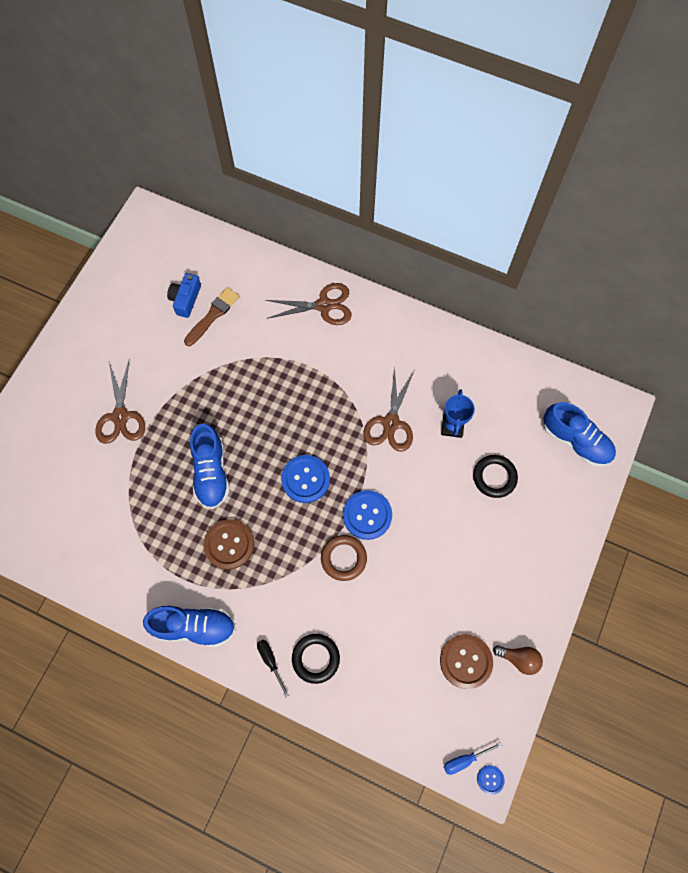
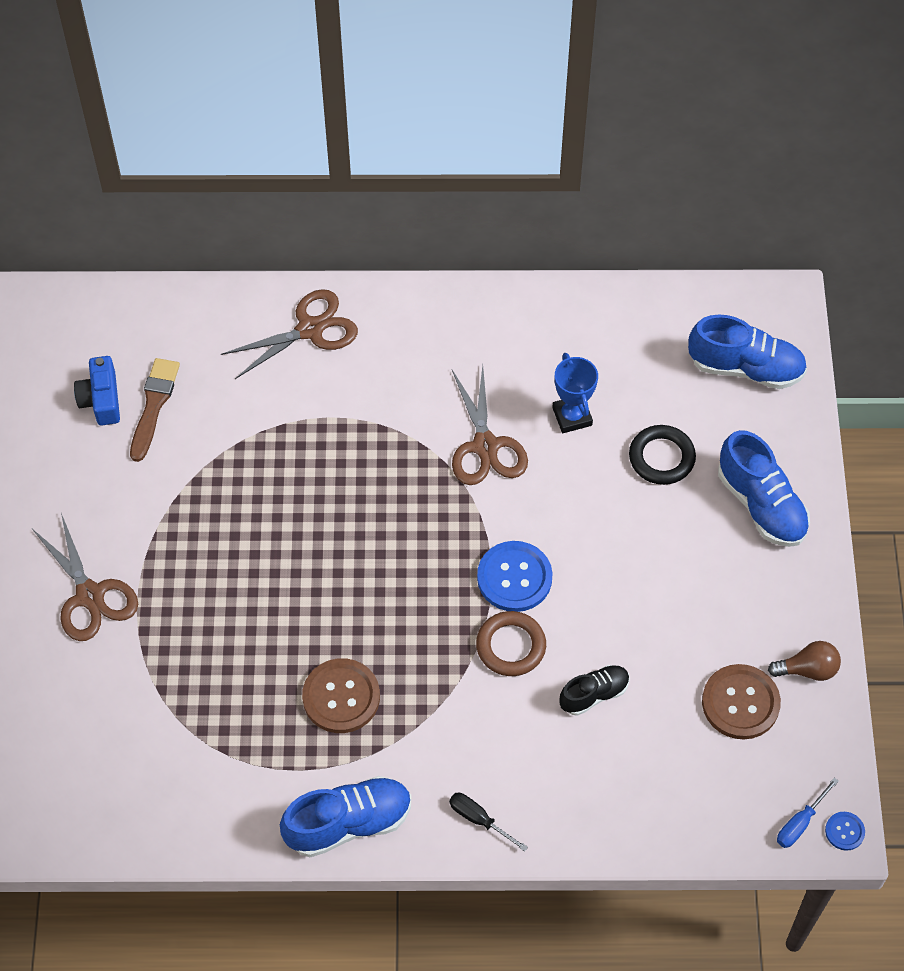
camera: 25 degrees left, 10 degrees down
(211, 472) = (265, 614): blue shoe -> blue shoe (761, 505)
(305, 479) = (404, 567): blue button -> none
(315, 658) = (539, 788): black ring -> none
(378, 613) = (594, 694): none -> black shoe

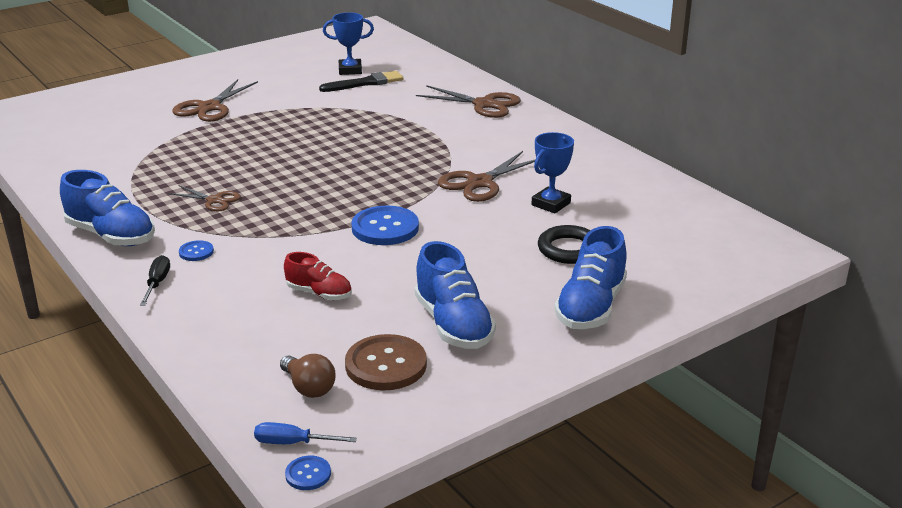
camera: 55 degrees right, 30 degrees down
(101, 399) = (350, 70): blue camera -> blue trophy
(154, 405) = (365, 83): brown brush -> black brush
(341, 697) = (214, 200): brown button -> brown scissors
(441, 761) = (196, 252): none -> blue button
(511, 646) = (324, 246): brown ring -> none
(594, 694) = (319, 293): black shoe -> red shoe
(746, 368) = (704, 256): blue shoe -> blue shoe (453, 325)
(807, 669) = (459, 389): brown light bulb -> brown light bulb (309, 388)

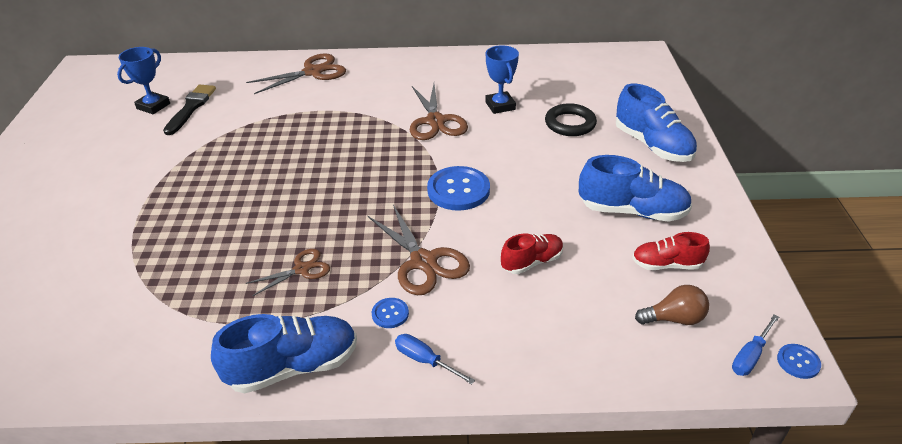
camera: 55 degrees left, 10 degrees up
(157, 283) = (425, 360): black screwdriver -> blue screwdriver
(209, 107) = (101, 209): brown scissors -> brown scissors (423, 261)
(386, 365) = (666, 265): brown button -> red shoe

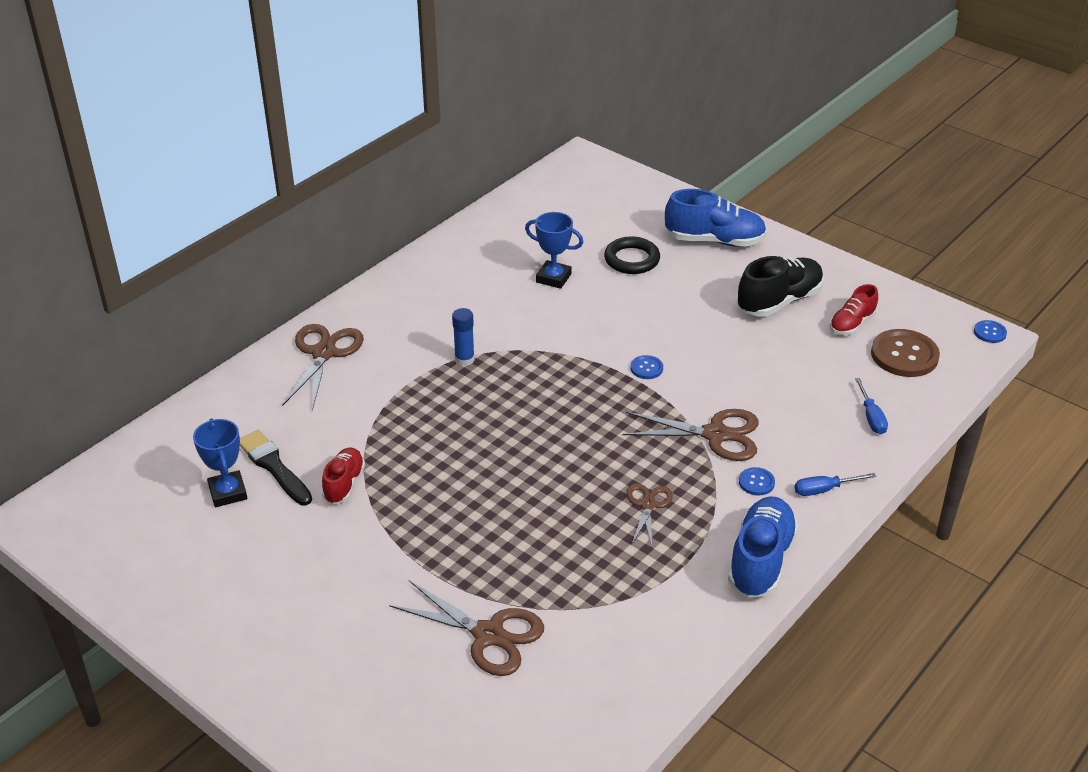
camera: 50 degrees left, 0 degrees up
(369, 117) = (464, 359): none -> blue glue stick
(435, 121) = (527, 325): brown scissors -> brown scissors (488, 635)
(458, 190) = (646, 368): blue button -> blue button, size x0.49
(532, 262) = (778, 382): red shoe -> red shoe (344, 484)
(632, 211) = (779, 301): blue shoe -> black shoe
(674, 319) = (904, 355): brown light bulb -> brown button
(750, 356) = (966, 347): blue screwdriver -> blue screwdriver (871, 417)

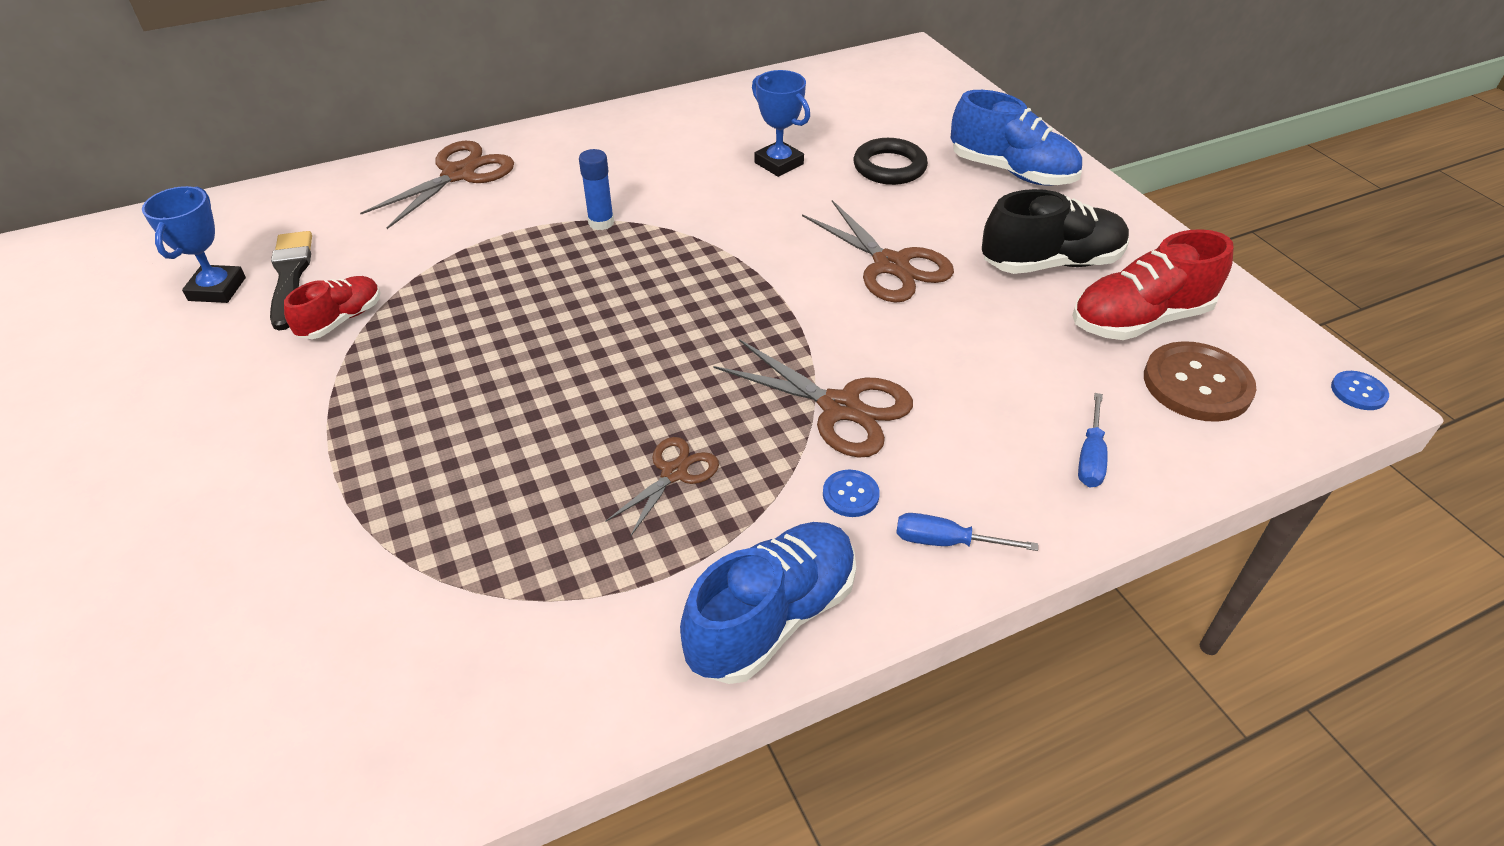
camera: 25 degrees right, 5 degrees up
(488, 635) = (317, 578): brown scissors -> brown scissors (890, 265)
(646, 368) = (811, 295): blue button -> none
(852, 324) = (1139, 320): red shoe -> red shoe, size x1.67

